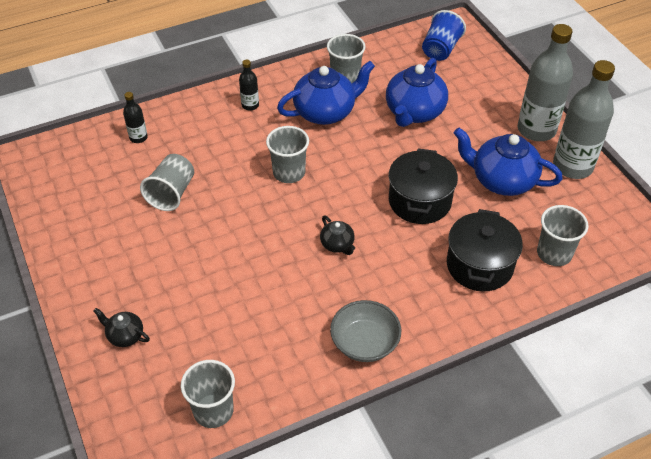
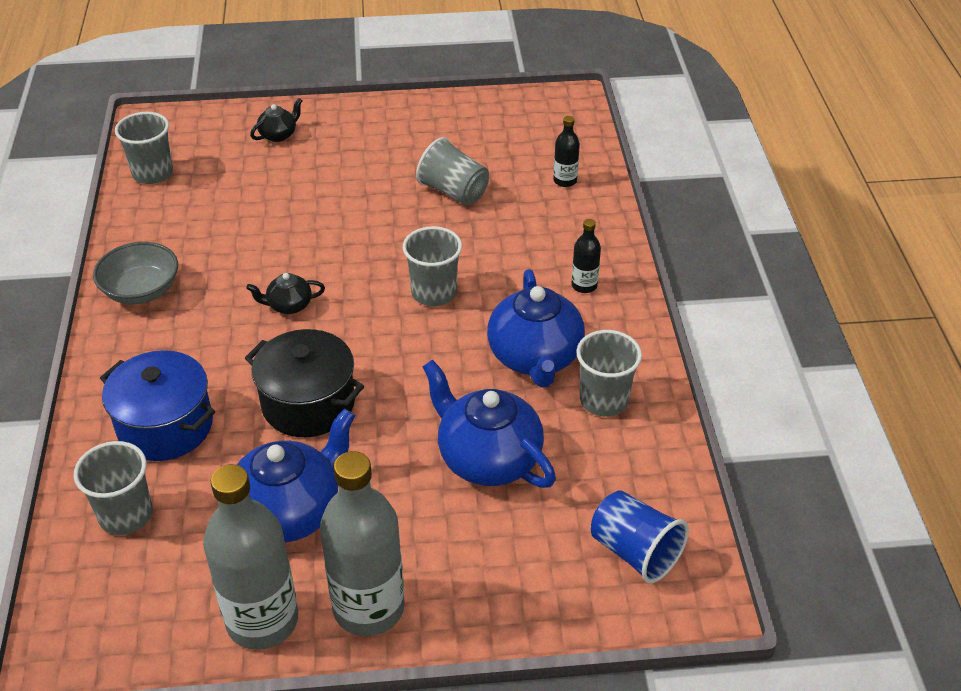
camera: 110 degrees right, 5 degrees down
(479, 265) = (165, 426): black pot -> blue pot

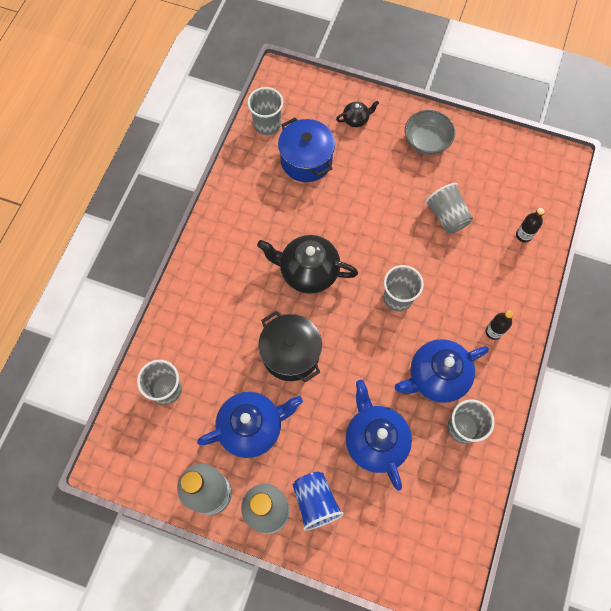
camera: 25 degrees right, 25 degrees up
(141, 290) = (228, 223): grey bowl -> grey bowl (426, 141)
(165, 426) = (207, 335): blue pot -> blue pot (306, 160)
(289, 305) = (308, 271): black teapot -> black teapot, size x2.05
(535, 357) = (436, 376): blue teapot -> blue teapot turned 45 degrees clockwise
(635, 552) = (428, 544): blue cup -> blue cup (315, 502)

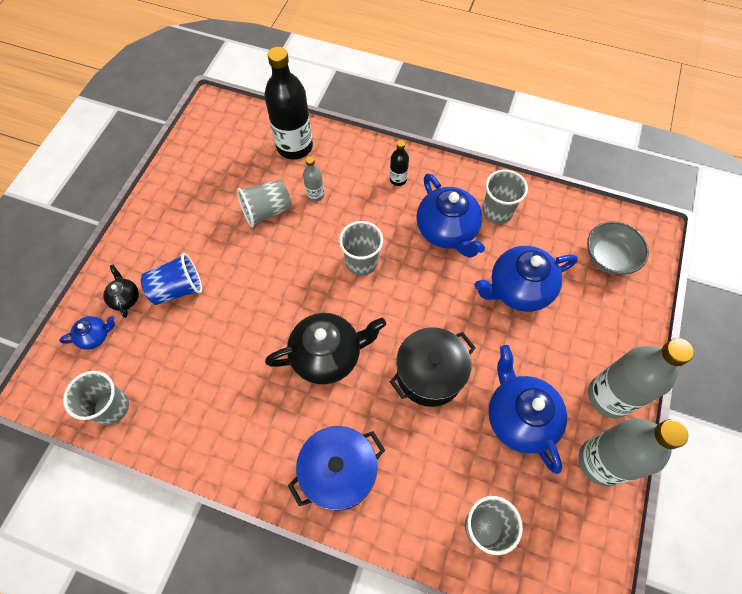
camera: 90 degrees left, 5 degrees down
(306, 160) = (175, 357): blue pot -> blue pot (339, 472)
(308, 271) = (327, 355): black teapot -> black teapot turned 120 degrees counterclockwise
(315, 502) = (590, 348): blue cup -> blue cup (177, 289)
(323, 104) = (95, 336): none -> blue teapot
(426, 141) = (169, 225): grey bowl -> grey bowl (609, 257)
(468, 256) = (315, 195): none -> grey bottle
(523, 235) = (294, 146): black bottle -> black bottle, size x2.16

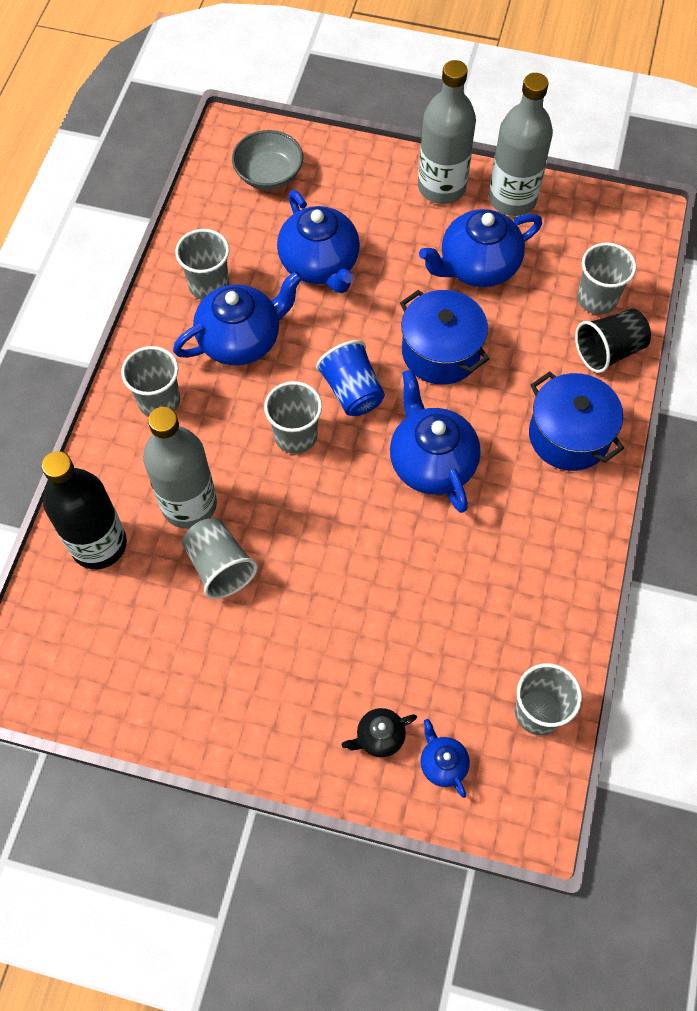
camera: 95 degrees left, 0 degrees up
(177, 289) = (357, 665): blue cup -> blue cup (352, 391)
(315, 195) = (189, 505): grey bottle -> grey bottle, size x2.16
(327, 355) = (431, 462): black teapot -> blue teapot
(398, 179) = (159, 401): black bottle -> grey cup
(424, 527) = (608, 351): none -> black cup
(429, 374) = (441, 352): black pot -> blue pot

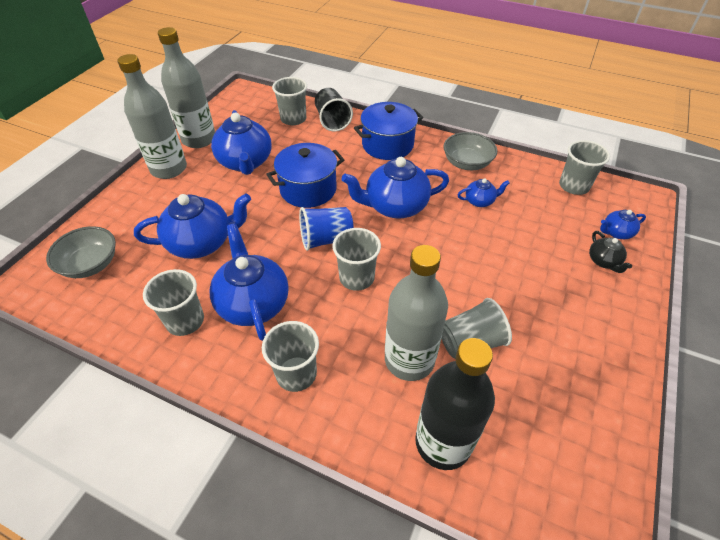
camera: 80 degrees left, 15 degrees down
(468, 572) = (480, 201): none -> blue teapot
(554, 551) = (467, 163): none -> grey bowl

